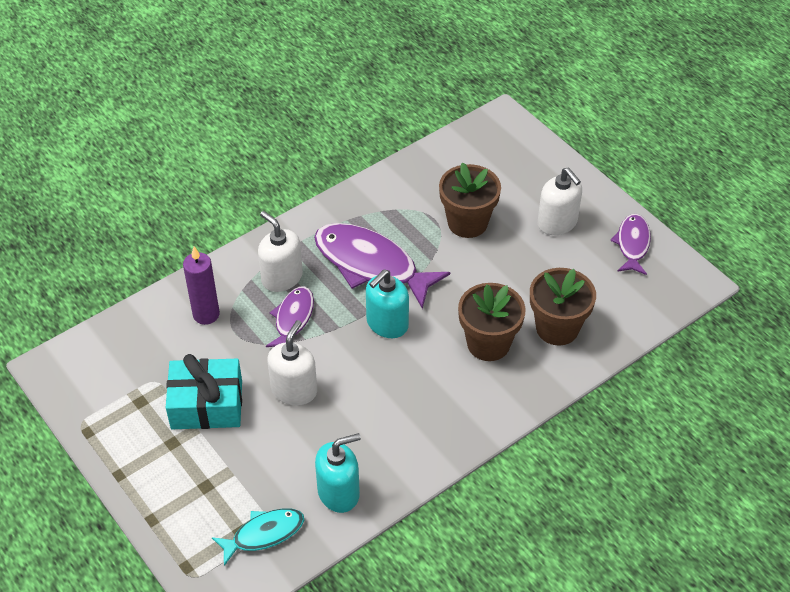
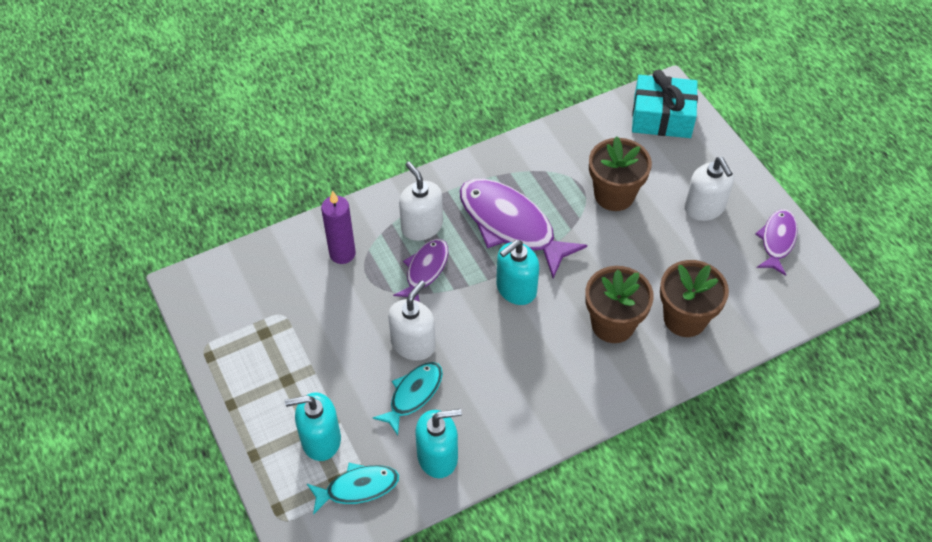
camera: 10 degrees right, 5 degrees up
(207, 404) = (326, 346): turquoise gift -> turquoise gift (662, 117)
(217, 494) = (320, 440): none -> turquoise soap dispenser
(303, 438) = (413, 395): none -> turquoise fish

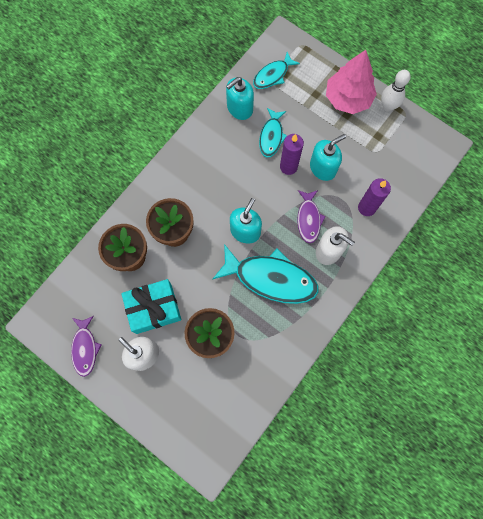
camera: 155 degrees right, 20 degrees up
(221, 366) = (388, 106): none -> white bowling pin
(269, 402) = (348, 98): none -> pink tree
(320, 440) = (307, 91): turquoise soap dispenser -> turquoise soap dispenser (323, 168)
(413, 344) = (288, 167): white soap dispenser -> purple candle
(511, 225) = (271, 278): purple fish -> turquoise fish
(662, 117) = (203, 432): turquoise gift -> turquoise gift (154, 309)

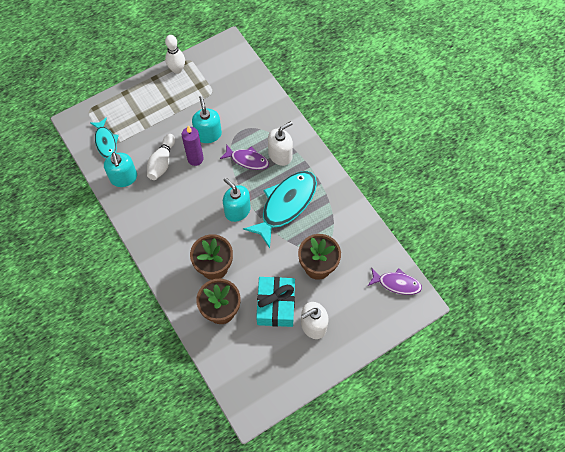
camera: 70 degrees left, 10 degrees down
(85, 348) = (289, 374): purple fish -> purple fish (396, 283)
(271, 136) = (162, 162): turquoise fish -> white bowling pin
(348, 98) = (156, 94): pink tree -> none
(366, 208) = (256, 116): purple candle -> none

